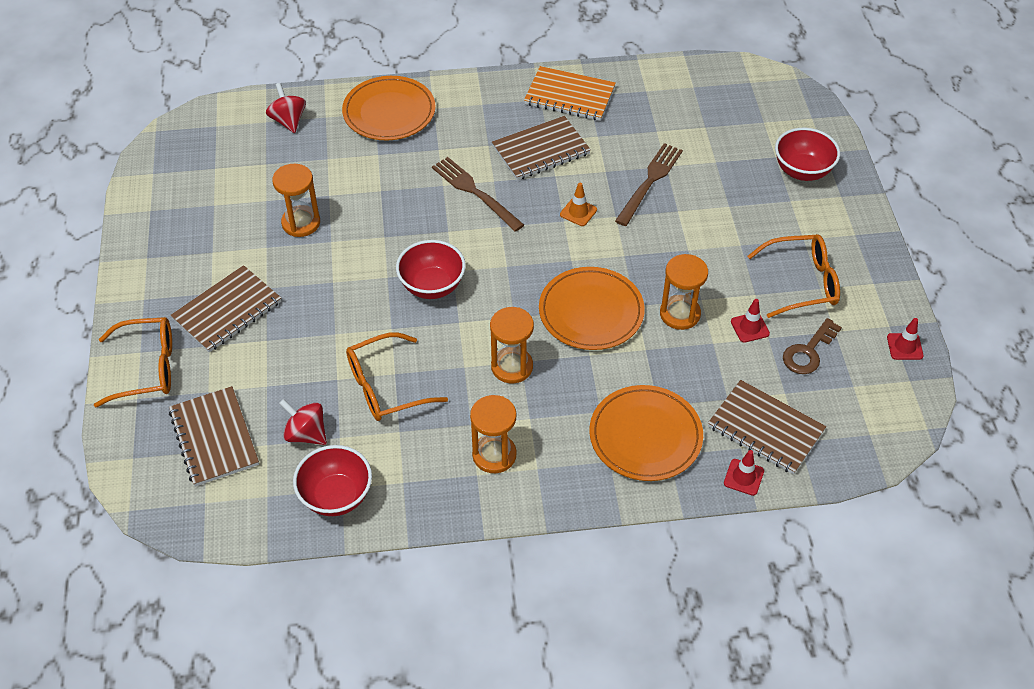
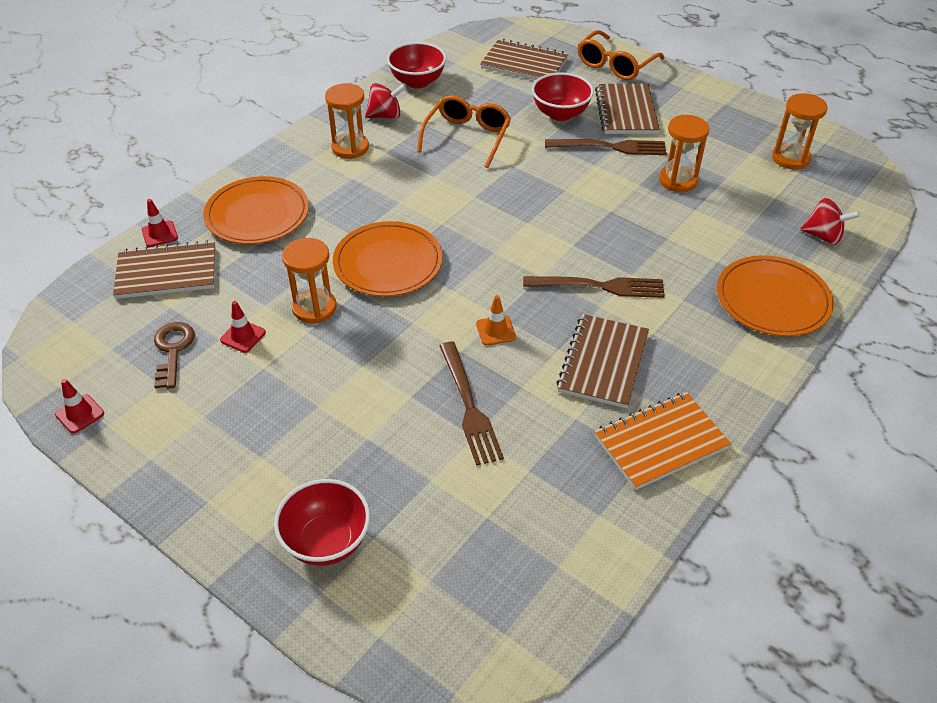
camera: 135 degrees right, 5 degrees down
(296, 286) = (611, 147): none -> brown fork
(306, 434) = (477, 93): red spinning top -> red spinning top (385, 116)
(432, 286) = (526, 204): red bowl -> red bowl (560, 114)
(512, 367) = (401, 195): orange hourglass -> orange hourglass (791, 158)
(802, 282) = (226, 409): orange glasses -> none

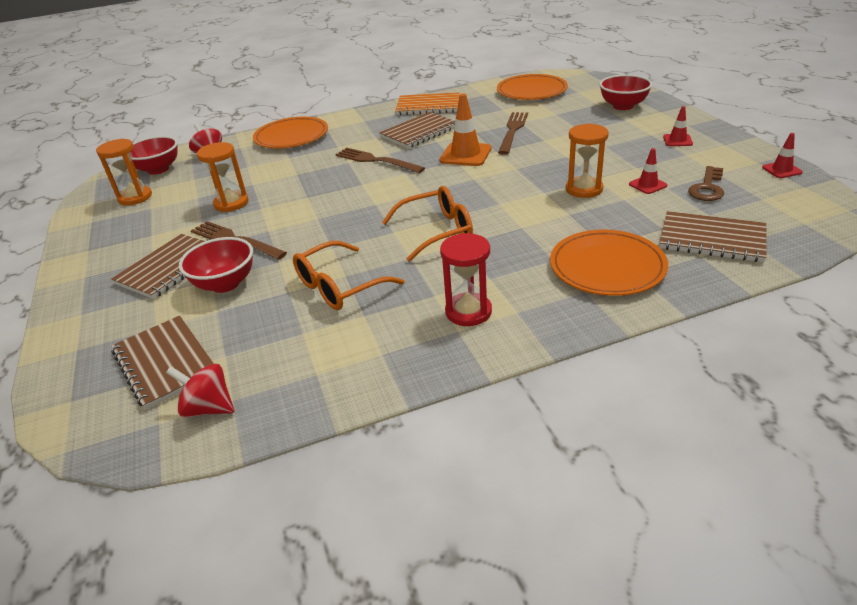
camera: 145 degrees left, 10 degrees down
(160, 234) = (719, 274): red traffic cone -> red traffic cone (677, 140)
(350, 148) = (468, 311): orange hourglass -> red hourglass
(385, 116) = (397, 341): red spinning top -> red spinning top (209, 408)
(388, 263) = (508, 203): orange plate -> orange plate (531, 91)
(417, 82) = (312, 382): red bowl -> red bowl (158, 169)
(495, 331) = (465, 155): orange traffic cone -> orange traffic cone, size x1.80
(615, 65) = (88, 324): orange glasses -> orange glasses (437, 231)

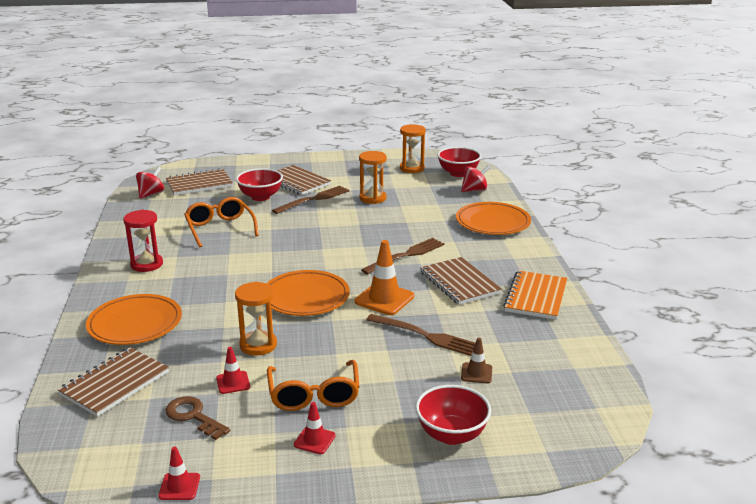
camera: 100 degrees right, 10 degrees down
(437, 231) = (255, 267): orange glasses -> orange glasses (314, 395)
(531, 91) = (551, 376): orange plate -> orange plate (305, 297)
(548, 109) = (476, 373): none -> brown traffic cone

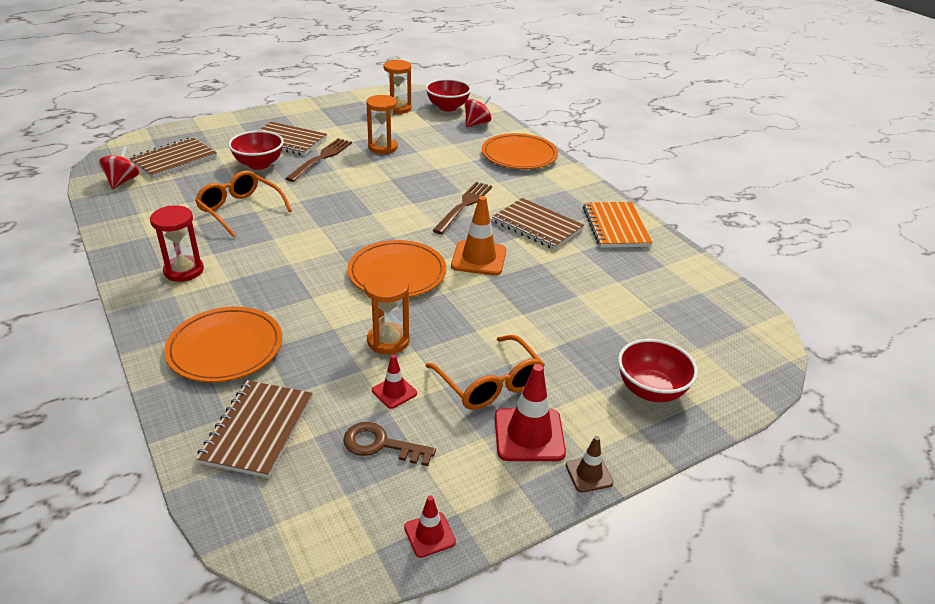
camera: 25 degrees left, 10 degrees up
(314, 440) = (529, 435): red traffic cone -> red traffic cone, size x1.80
(426, 336) = (549, 290): brown fork -> none
(476, 373) = (623, 319): brown traffic cone -> brown traffic cone (589, 474)

